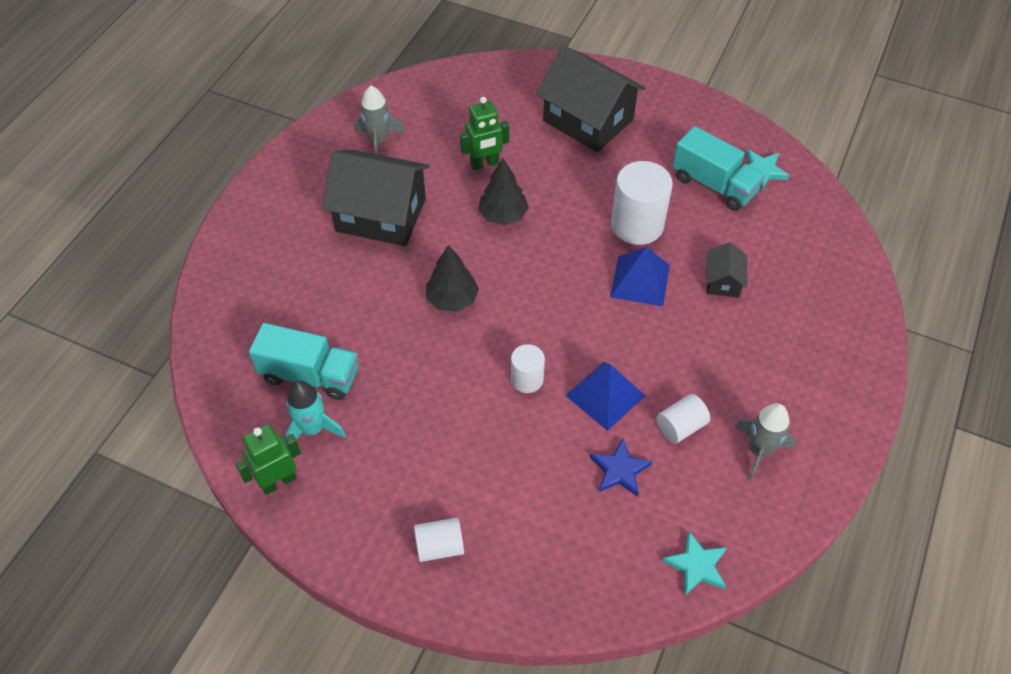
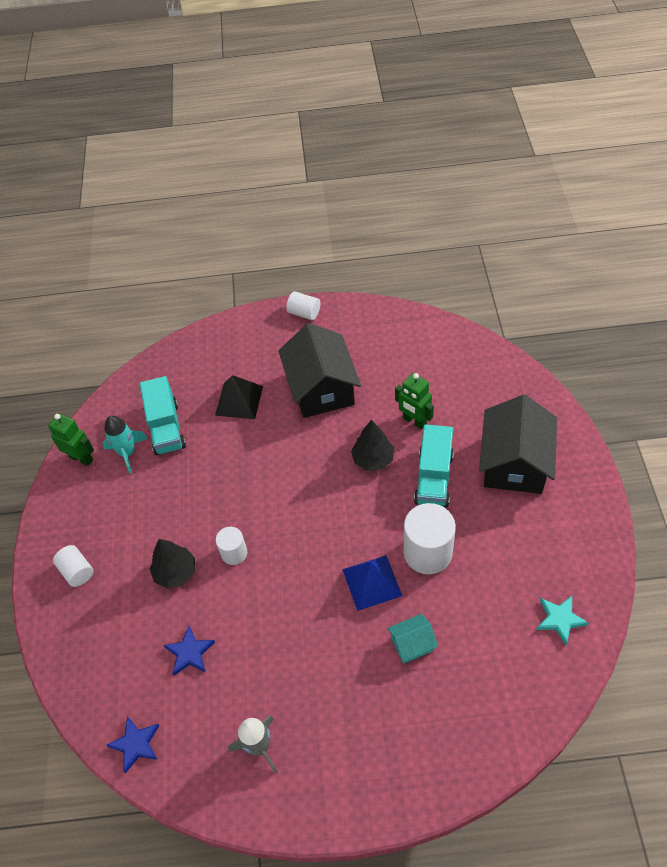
camera: 65 degrees right, 0 degrees up
(333, 291) = (239, 400): none -> black pyramid
(379, 141) = (387, 348): grey rocket -> none
(452, 299) = (275, 470): black tree -> black tree (175, 572)
(605, 395) = (249, 611): blue pyramid -> none
(680, 426) = (250, 677): white cylinder -> white cylinder (304, 313)
(696, 566) = (136, 744): turquoise star -> blue star
(714, 185) = (514, 589): turquoise truck -> turquoise truck (433, 478)
(723, 281) = (412, 644): black house -> turquoise house

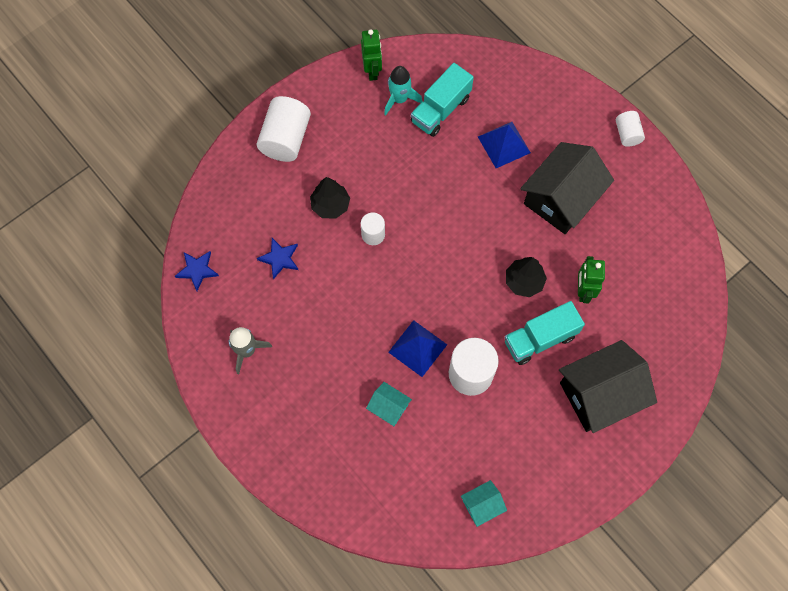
camera: 50 degrees right, 15 degrees up
(77, 571) = (286, 139): white cylinder -> white cylinder, size x1.80
(239, 400) = (504, 144): black pyramid -> blue pyramid
(560, 619) = (482, 505): turquoise star -> turquoise house

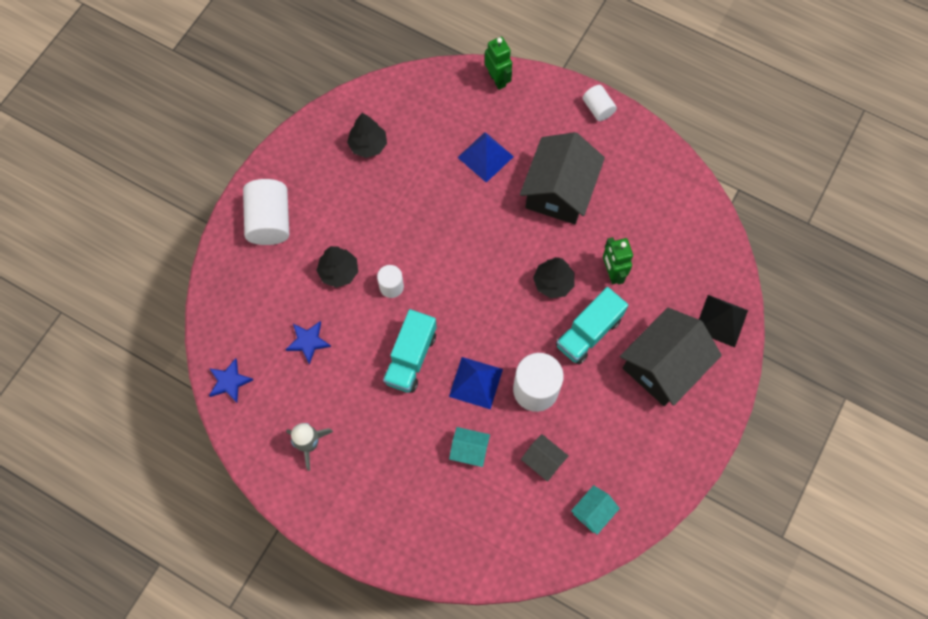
camera: 20 degrees left, 0 degrees up
(372, 71) = (331, 126): green robot -> green robot (497, 79)
(399, 99) = (368, 145): turquoise rocket -> black tree
(440, 110) = (412, 142): turquoise truck -> turquoise truck (411, 358)
(453, 441) = (543, 460): none -> black house
(672, 371) = (721, 320): none -> black pyramid

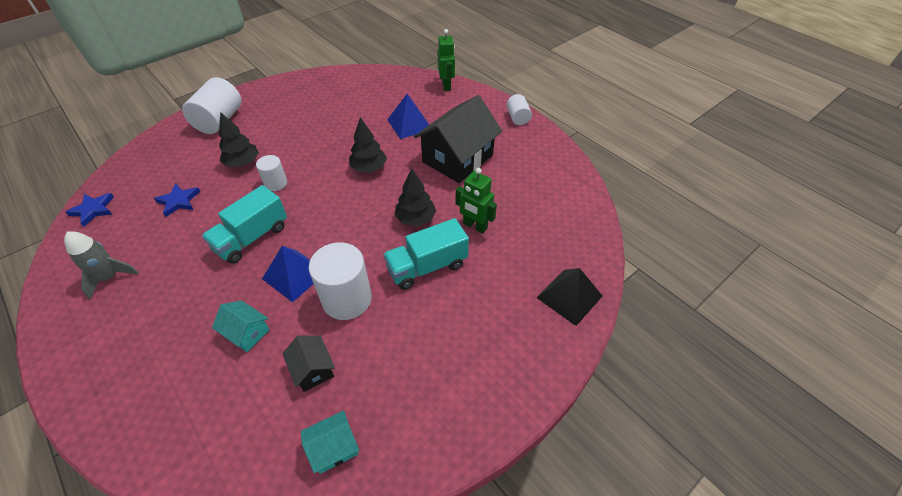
camera: 20 degrees right, 20 degrees down
(368, 145) = (325, 98): black tree -> black tree (369, 168)
(612, 273) = (475, 226): green robot -> green robot turned 60 degrees counterclockwise
(663, 365) = (490, 319): black house -> none

